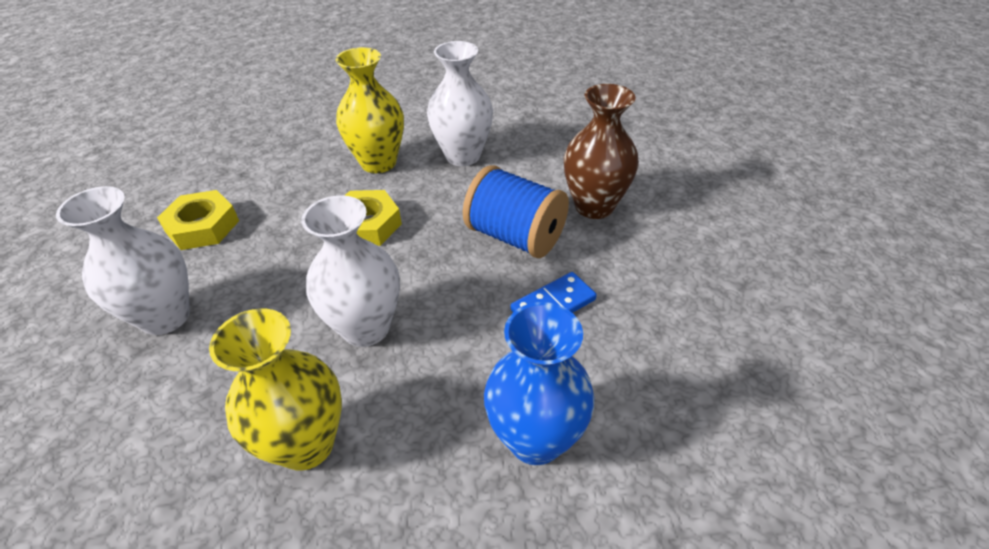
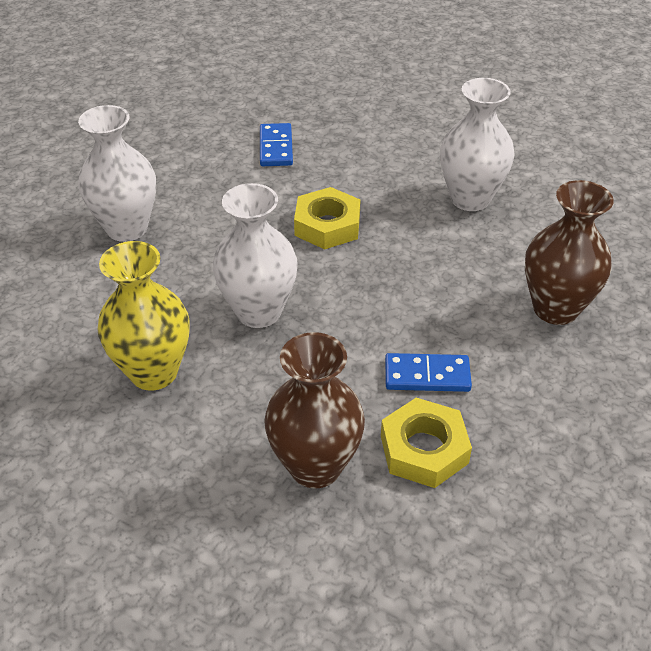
camera: 35 degrees right, 0 degrees up
(202, 226) = (200, 166): yellow nut -> yellow nut (424, 449)
(266, 182) = (276, 147): none -> blue domino
(378, 163) = (385, 171): yellow vase -> none
(515, 236) = (449, 299): blue spool -> none
(535, 439) = (315, 466): blue vase -> brown vase

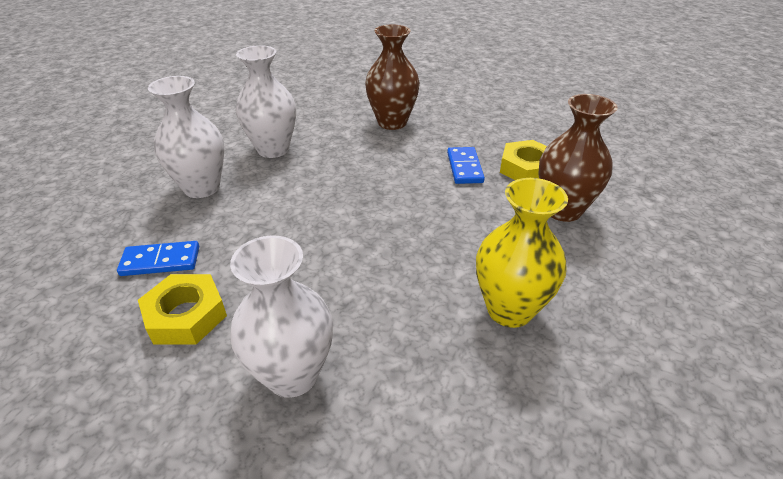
camera: 95 degrees left, 5 degrees down
(259, 312) = (418, 250): white vase -> white vase (202, 188)
(327, 225) = (300, 218): yellow nut -> yellow nut (186, 315)

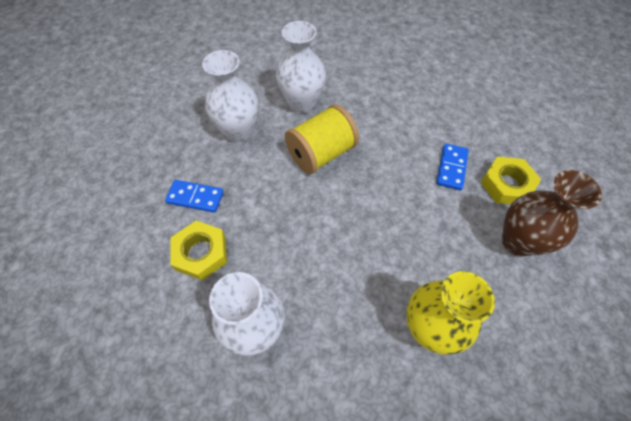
camera: 20 degrees right, 20 degrees up
(313, 186) = (321, 154): none -> yellow spool
(392, 122) = (408, 96): brown vase -> none

